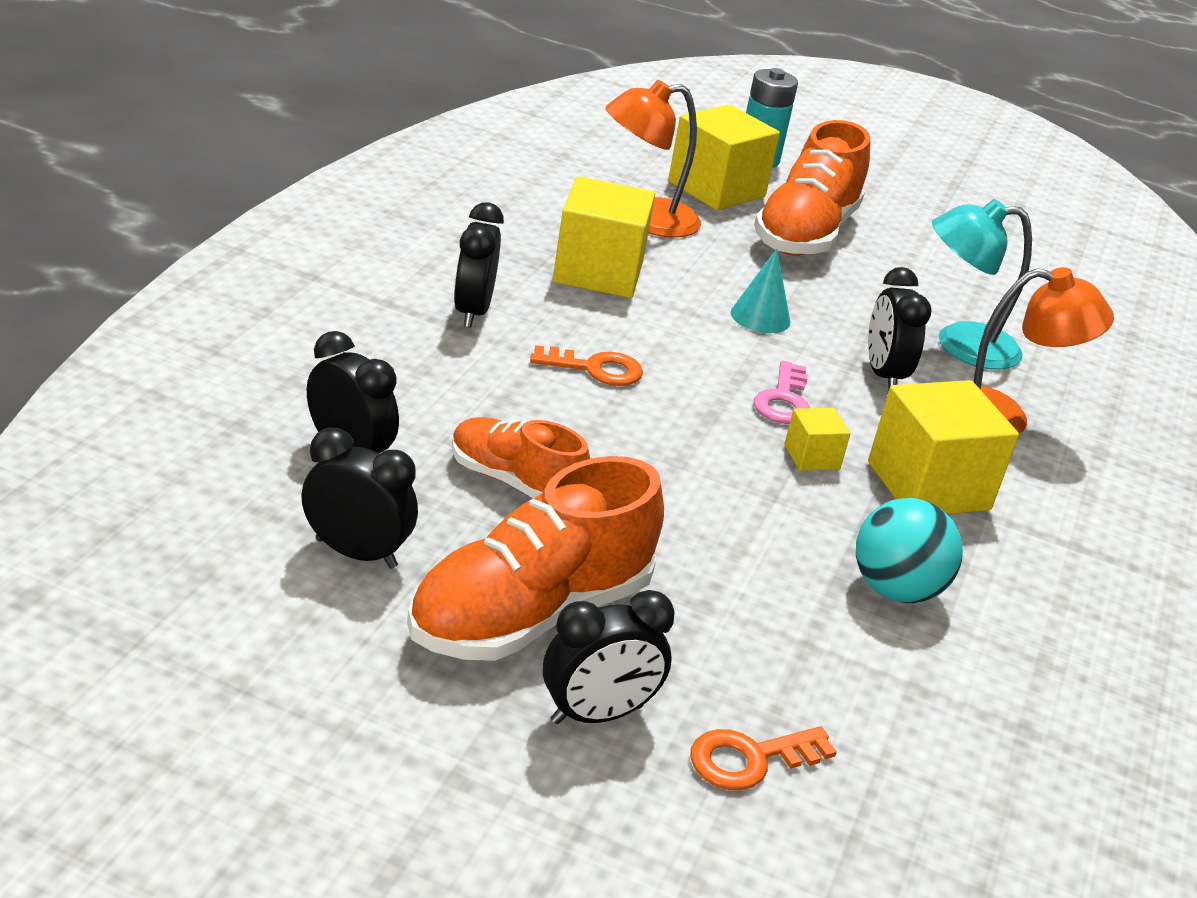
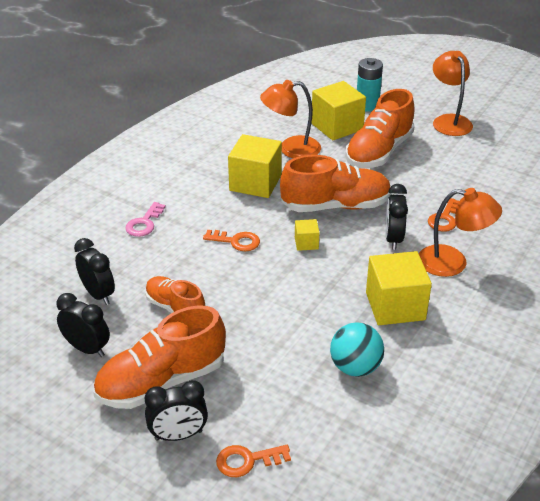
camera: 15 degrees right, 5 degrees up
(472, 312) = (182, 210): black clock -> none
(760, 317) = (335, 206): turquoise cone -> orange shoe
(783, 400) = (331, 257): pink key -> pink key (144, 223)
(811, 457) = (336, 290): yellow cube -> yellow cube (306, 243)
(909, 192) = (449, 121): none -> orange lamp
(960, 345) = (444, 219): turquoise lamp -> orange key

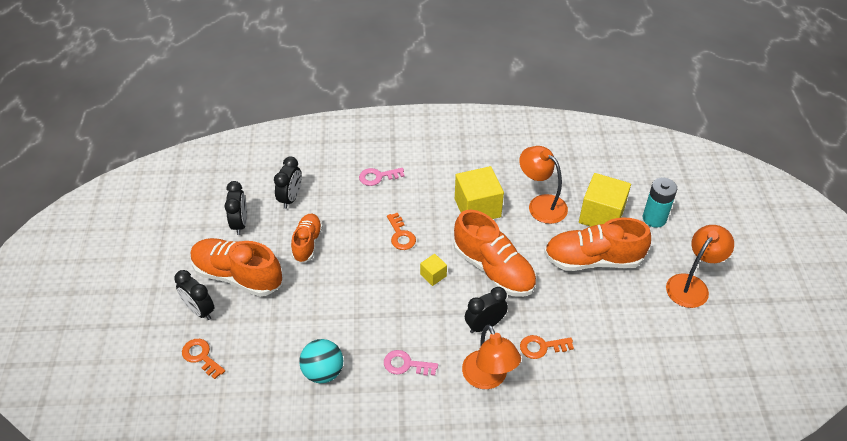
camera: 55 degrees right, 10 degrees up
(395, 306) = (406, 364): yellow cube -> pink key

